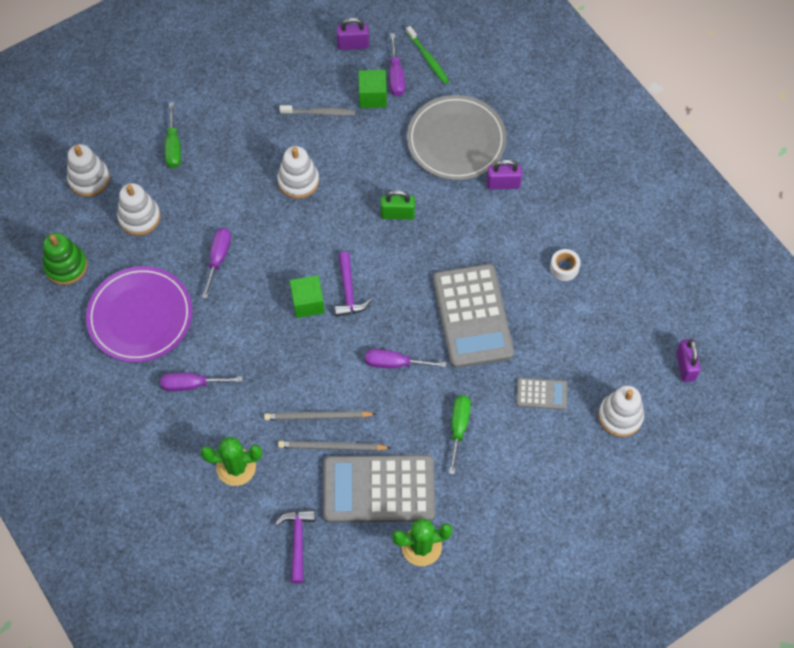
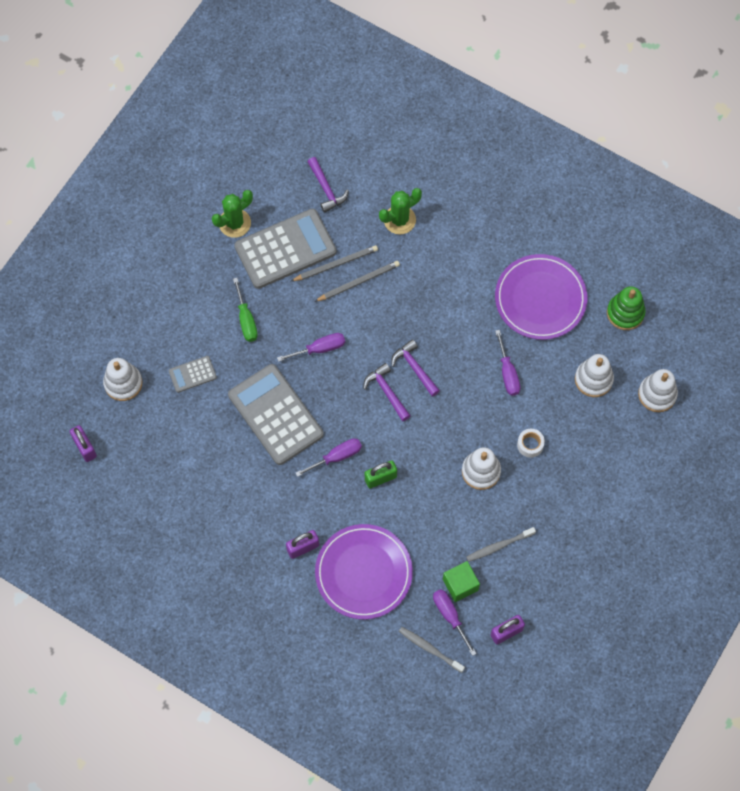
camera: 155 degrees right, 5 degrees up
(173, 146) = (605, 455): green screwdriver -> none
(192, 384) = (468, 265): purple screwdriver -> purple screwdriver (336, 457)
(308, 303) = (414, 368): green cube -> purple hammer
(428, 58) = (430, 649): green toothbrush -> grey toothbrush
(456, 140) = (363, 573): grey plate -> purple plate
(564, 268) = (217, 491): white tape -> white tape (530, 445)

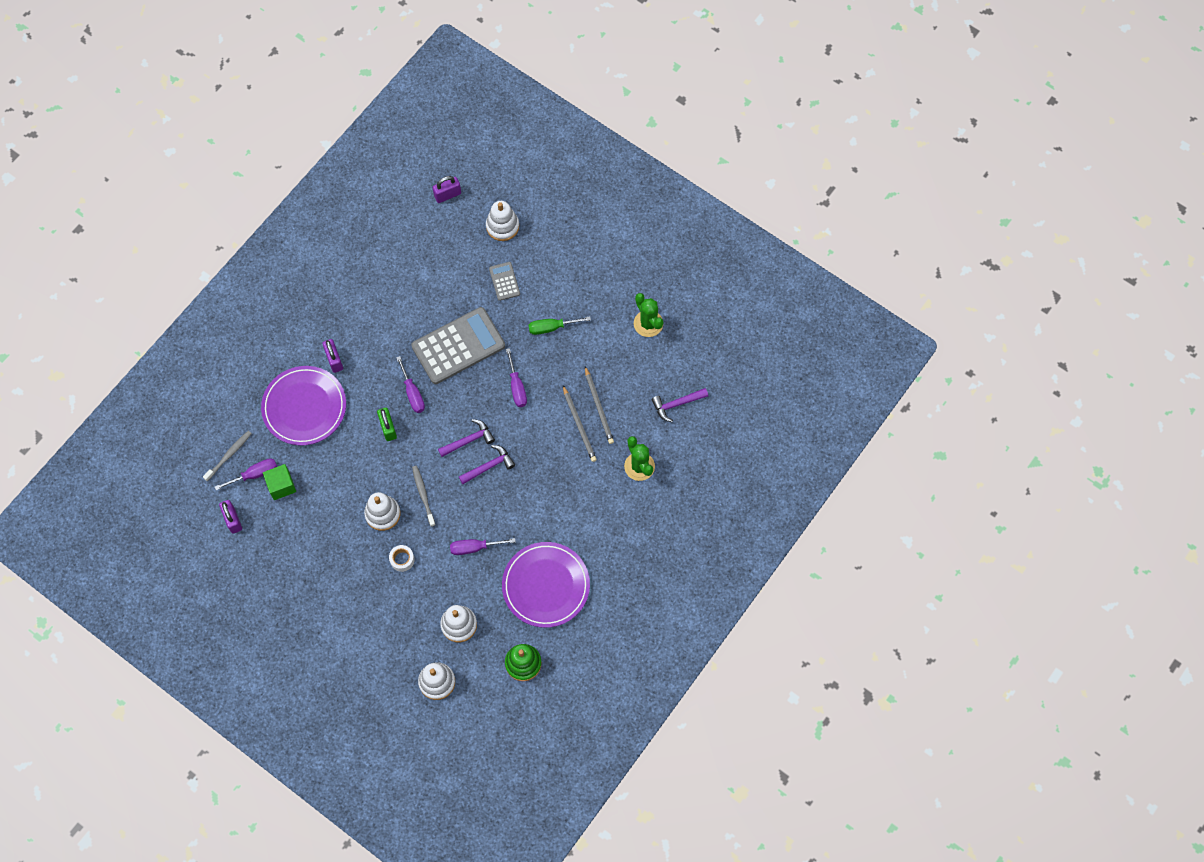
camera: 95 degrees right, 0 degrees up
(285, 249) = (618, 365): grey calculator -> none
(499, 546) = (311, 522): grey toothbrush -> grey toothbrush (423, 495)

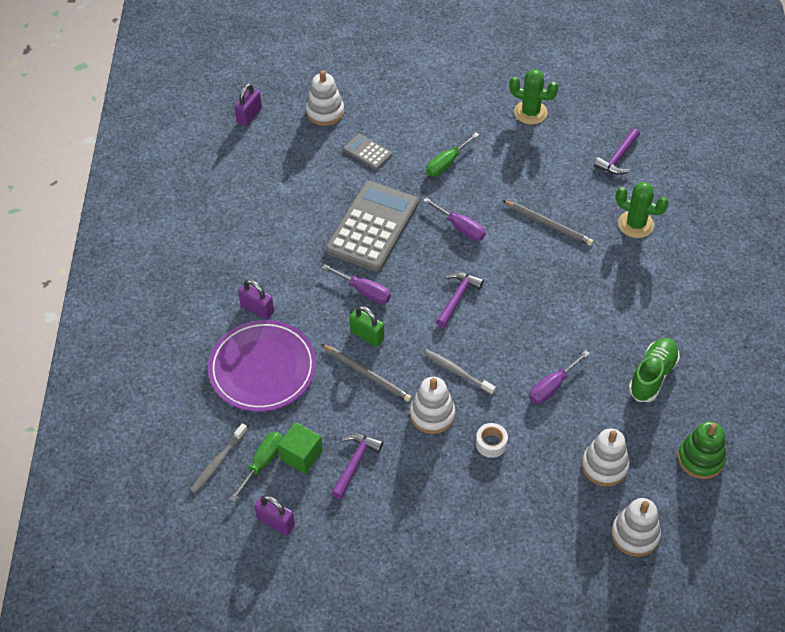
camera: 35 degrees left, 15 degrees down
(229, 455) = (218, 462): grey toothbrush -> grey toothbrush turned 150 degrees counterclockwise
(255, 474) = (262, 463): purple screwdriver -> green screwdriver
(489, 466) = (498, 308): purple hammer -> purple hammer (355, 463)
(546, 586) = (652, 376): purple plate -> green shoe
(599, 407) = (551, 199): grey pencil -> grey pencil (367, 374)

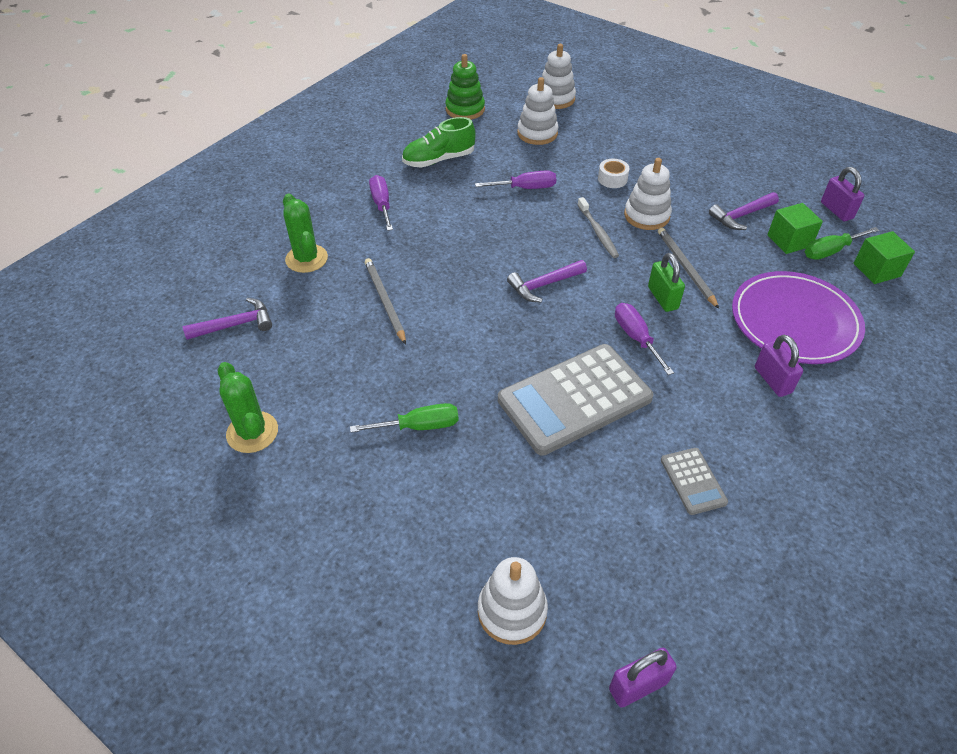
camera: 145 degrees left, 5 degrees down
(218, 462) = (876, 270): grey toothbrush -> green cube
(367, 152) = (503, 502): grey calculator -> grey calculator (693, 481)
(460, 228) = (476, 345): purple screwdriver -> purple screwdriver (382, 204)

